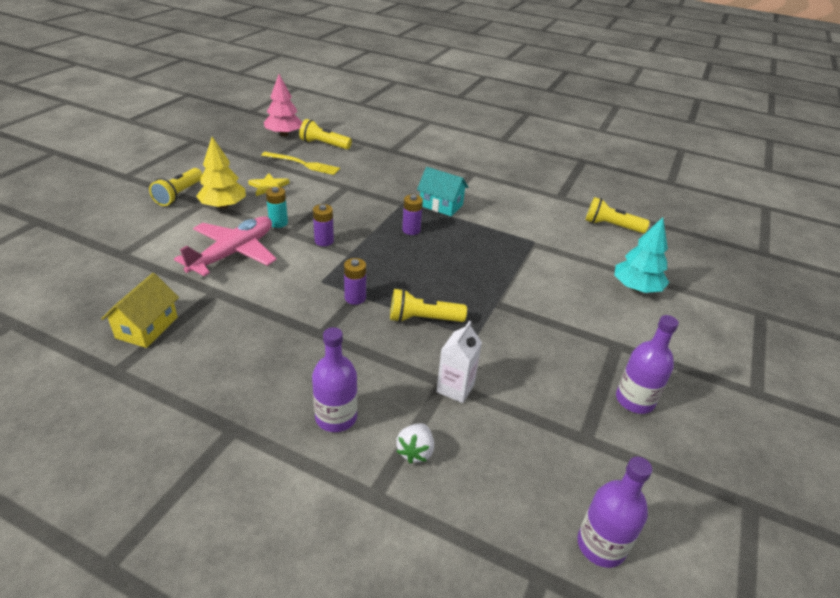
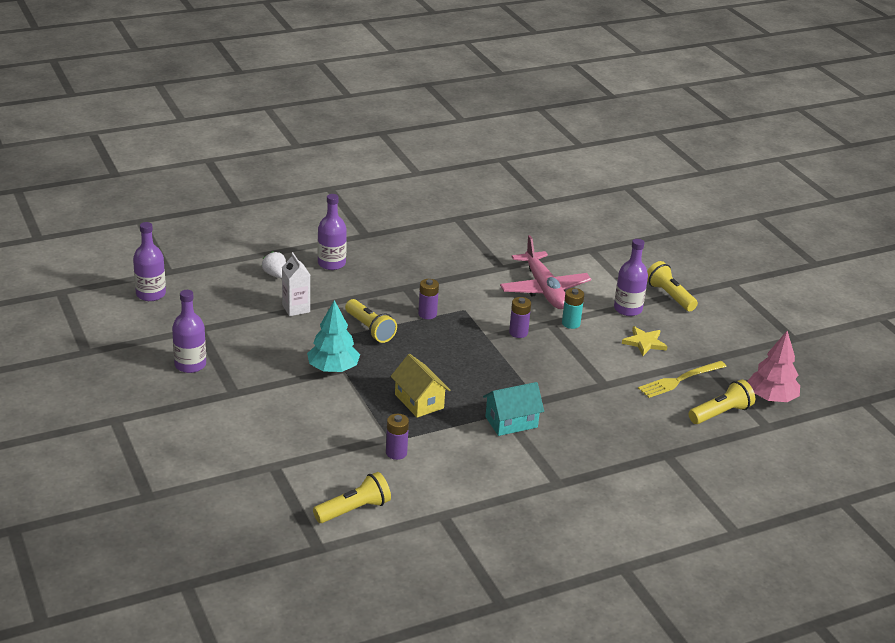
camera: 130 degrees right, 5 degrees down
(147, 327) = (488, 236): yellow house -> yellow house (419, 401)
(223, 206) = (628, 309): yellow tree -> purple bottle
(411, 230) = (487, 382): purple battery -> purple battery (396, 453)
(423, 319) = (370, 329): yellow flashlight -> yellow flashlight turned 105 degrees clockwise
(636, 288) = (265, 451): turquoise tree -> turquoise tree (333, 368)

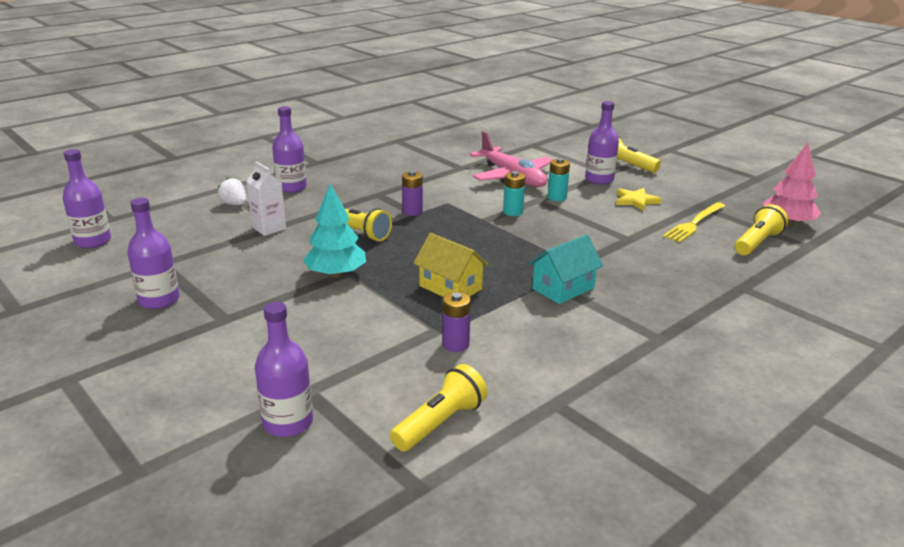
camera: 15 degrees left, 5 degrees down
(252, 485) = (288, 423): none -> purple bottle
(518, 333) = (513, 212): purple battery -> turquoise battery

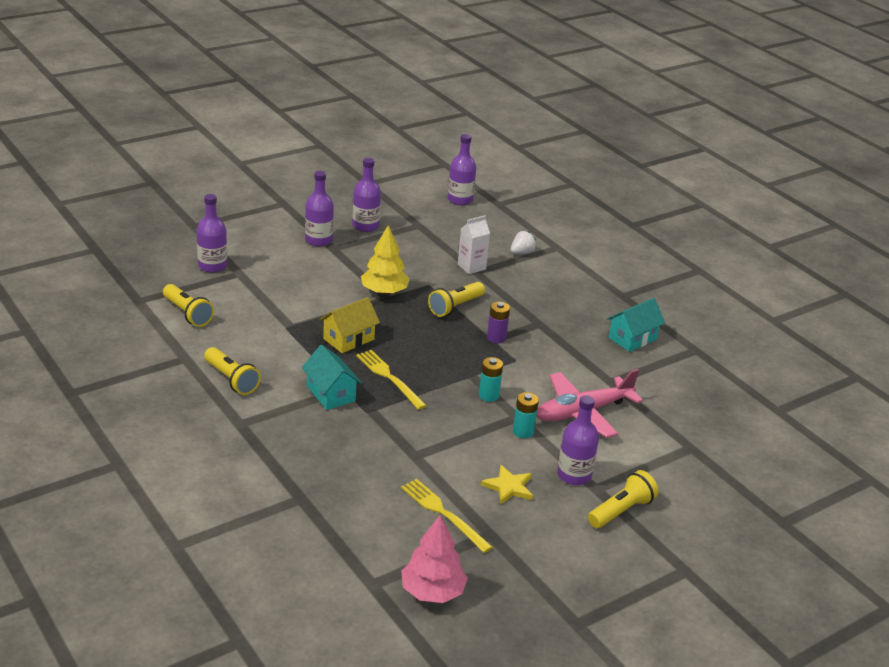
camera: 95 degrees right, 5 degrees up
(291, 187) = (558, 280): purple bottle -> purple bottle (318, 240)
(336, 274) = (384, 292): turquoise tree -> yellow tree
(389, 160) = (632, 338): none -> turquoise house
(455, 344) = (268, 330): purple battery -> none
(513, 259) = (389, 378): none -> yellow fork
(757, 243) = (387, 545): yellow flashlight -> yellow flashlight (231, 380)

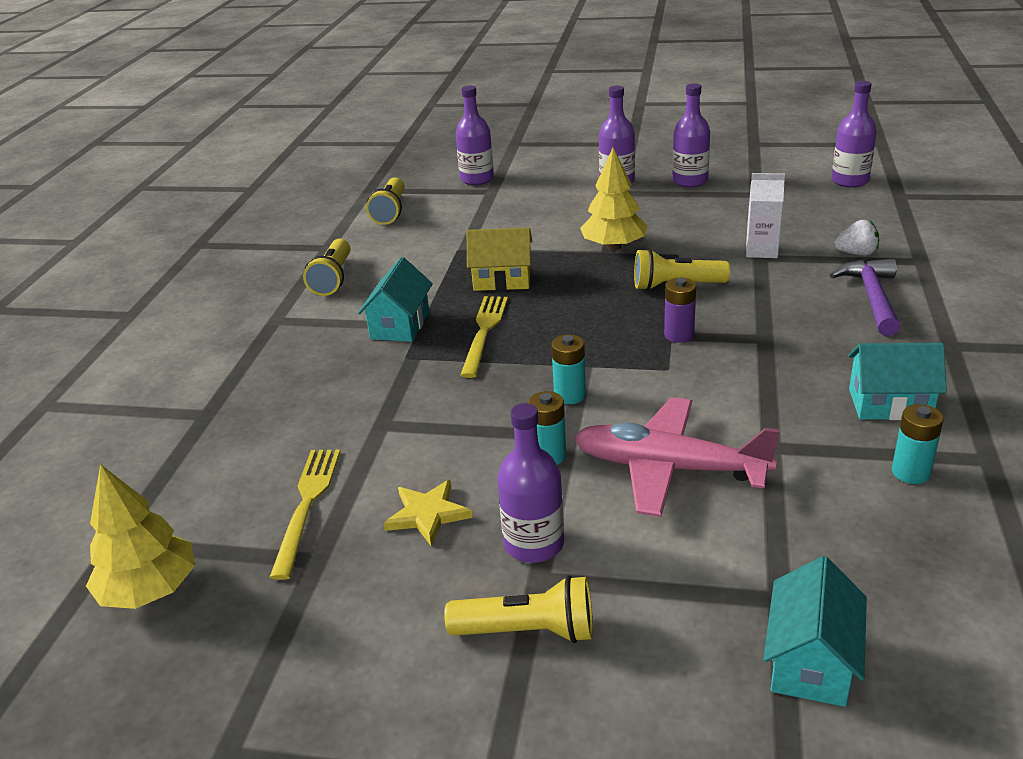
camera: 50 degrees right, 0 degrees up
(432, 591) = (150, 590): pink tree -> yellow tree
(560, 280) = (872, 298): none -> purple hammer
(675, 369) = (910, 472): none -> turquoise battery
(727, 465) = (811, 661): none -> turquoise house

